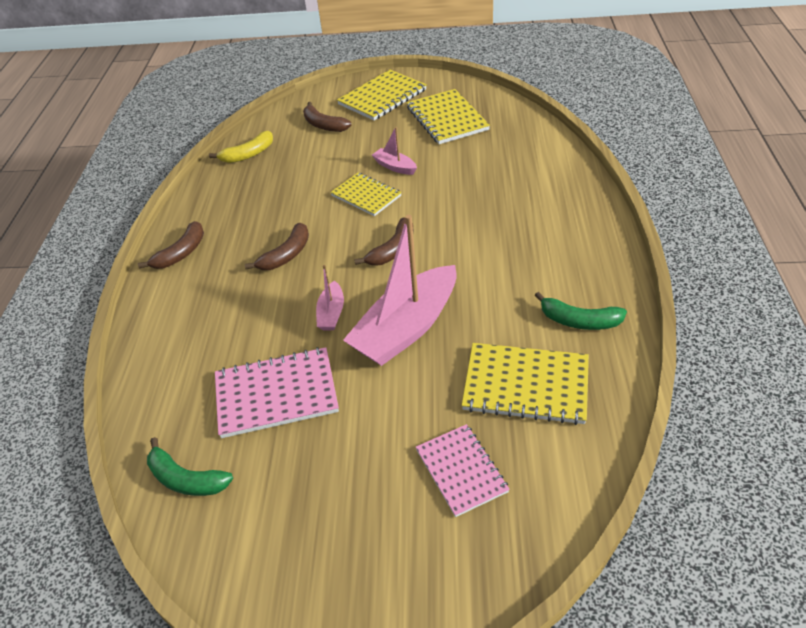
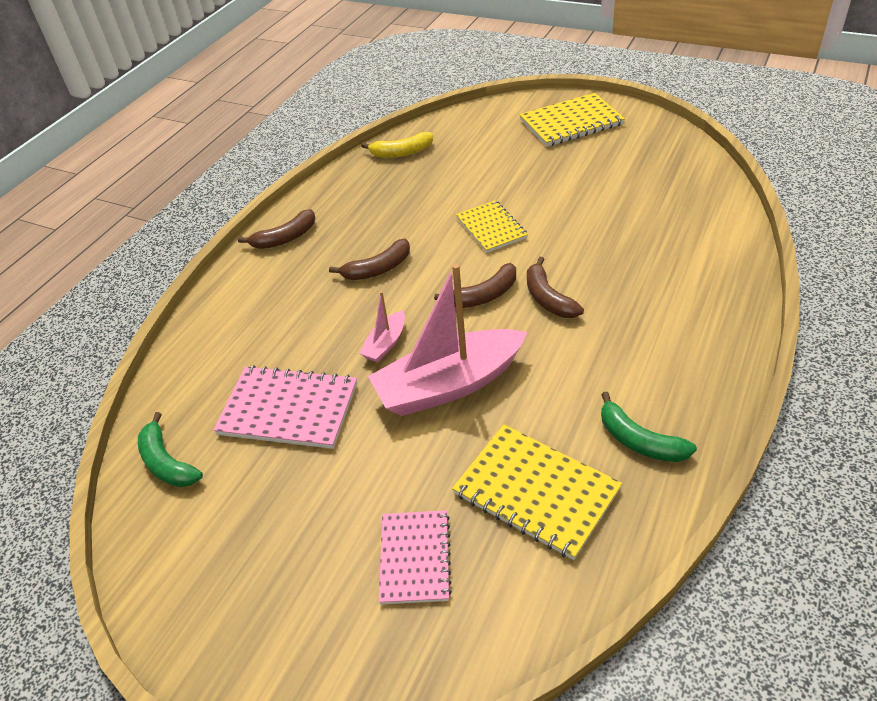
camera: 25 degrees right, 0 degrees up
(324, 125) = (492, 139): brown banana -> brown banana (548, 298)
(395, 167) = (539, 204): pink boat -> none
(447, 119) = (627, 163): yellow notebook -> none

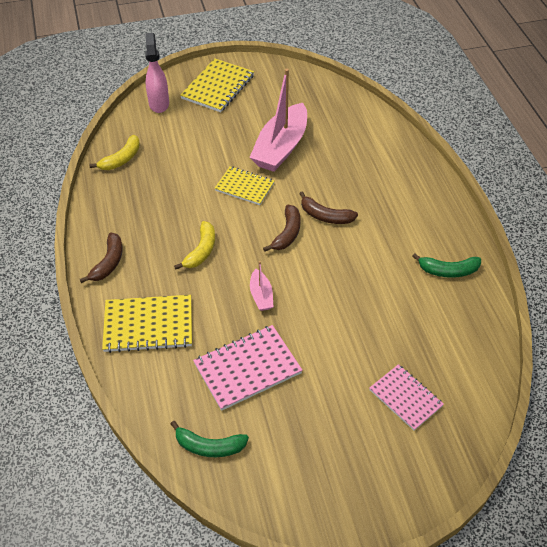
camera: 45 degrees left, 5 degrees up
(378, 269) = (201, 251): brown banana -> yellow banana
(449, 385) = (325, 298): pink boat -> pink boat (281, 147)
(493, 117) = (159, 103): none -> pink spray bottle
(536, 492) = (427, 327): yellow notebook -> yellow notebook (148, 325)

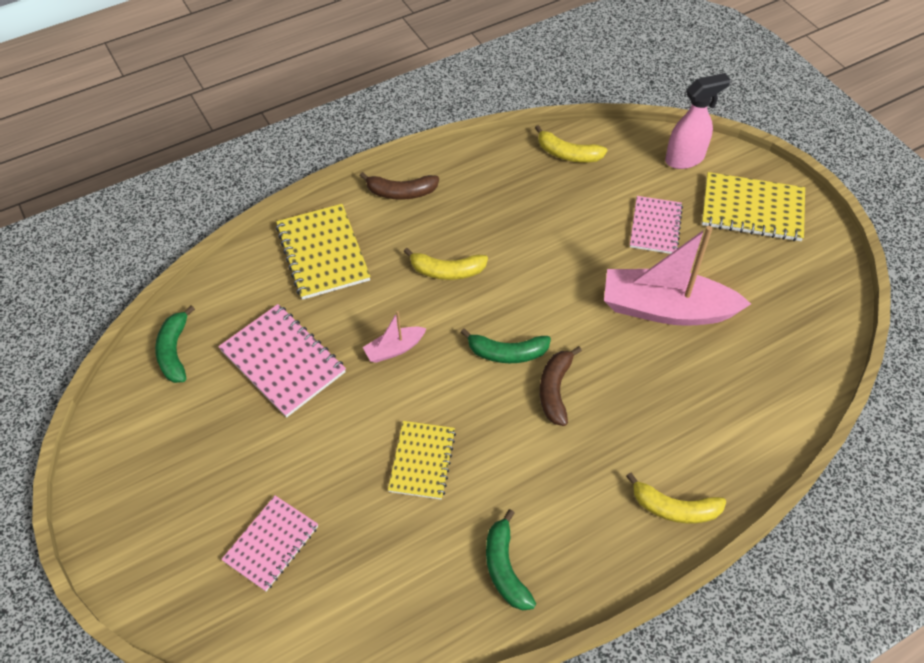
camera: 75 degrees right, 5 degrees up
(211, 134) = (655, 226): none -> pink notebook
(244, 187) = (572, 287): yellow notebook -> yellow notebook (422, 461)
(287, 233) = (507, 353): brown banana -> green banana
(424, 184) = (674, 508): none -> yellow banana

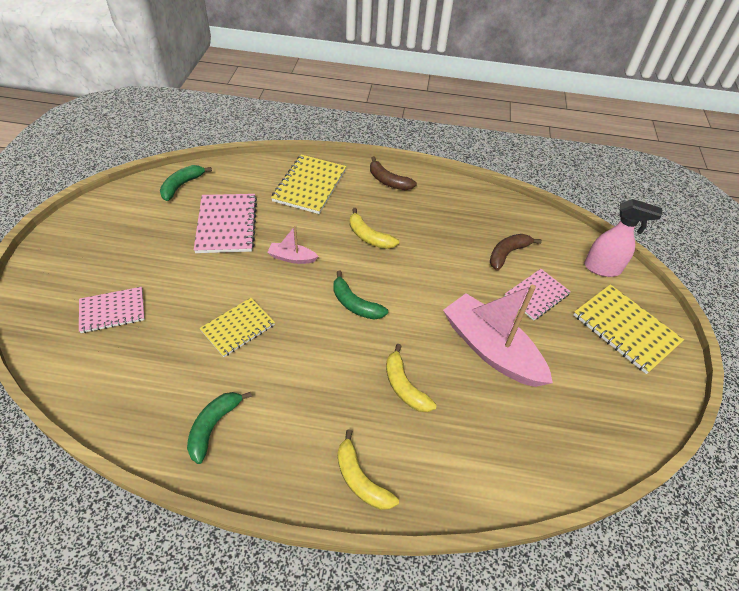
camera: 35 degrees right, 5 degrees down
(555, 390) = (361, 346): brown banana -> brown banana (507, 253)
(567, 154) = (518, 219): yellow banana -> yellow banana (404, 386)

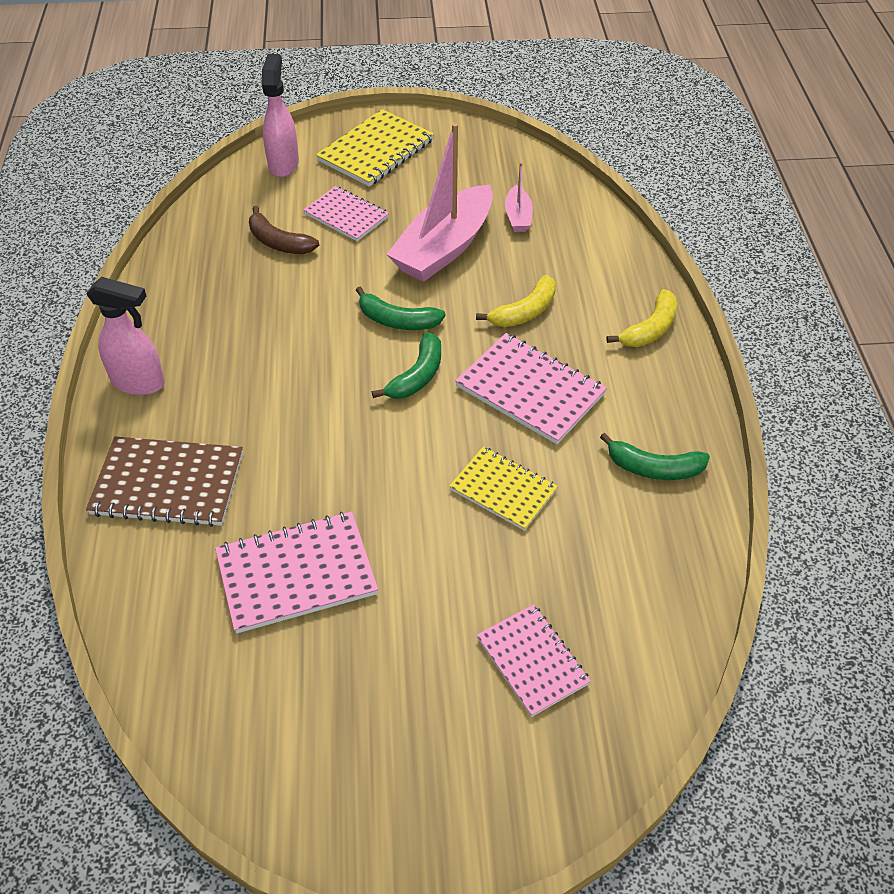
camera: 100 degrees left, 0 degrees up
(182, 185) = (201, 687): green banana -> green banana (397, 320)
(292, 258) = (350, 464): pink boat -> pink boat (518, 216)
(309, 185) = (168, 484): yellow notebook -> brown notebook
(319, 367) = (530, 390): none -> pink notebook
(369, 237) = (280, 384): yellow banana -> none
(388, 181) = (139, 383): brown banana -> pink spray bottle

